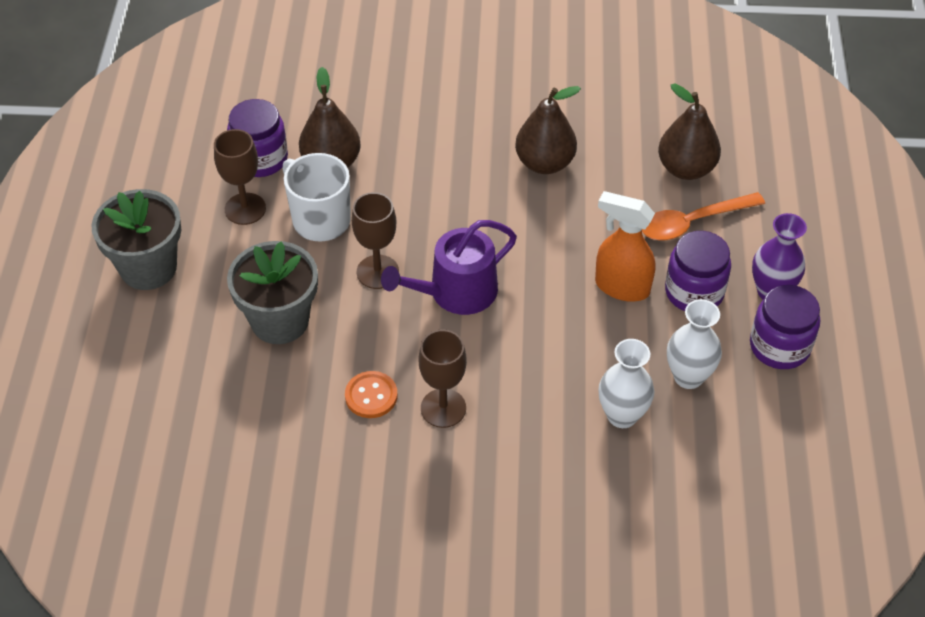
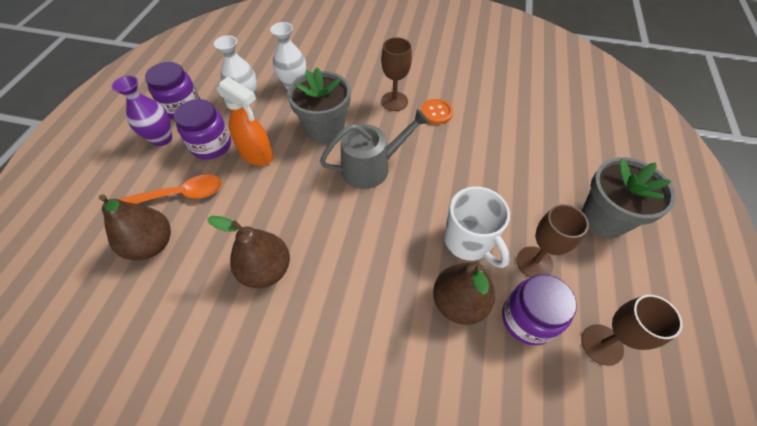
camera: 170 degrees left, 5 degrees up
(280, 321) = (496, 164): grey flower pot -> grey flower pot (325, 129)
(377, 272) = (425, 190): brown goblet -> brown goblet (602, 344)
(455, 292) = (371, 167): purple watering can -> grey watering can

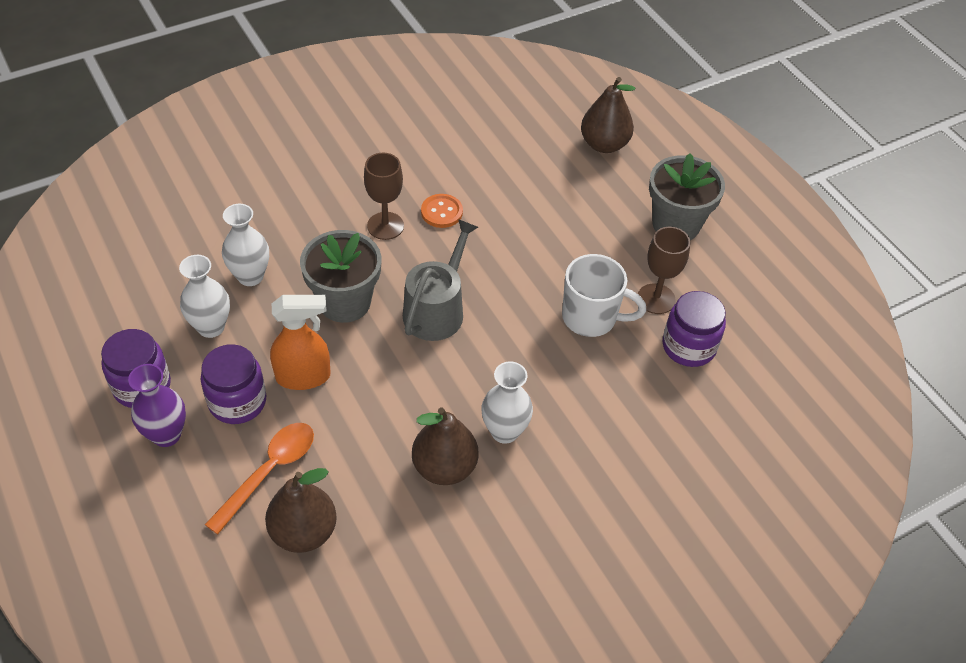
camera: 45 degrees left, 5 degrees down
(327, 276) = (504, 431): none -> white vase
(458, 302) = (629, 372): brown pear -> brown pear (604, 144)
(602, 344) = (751, 327): brown goblet -> none

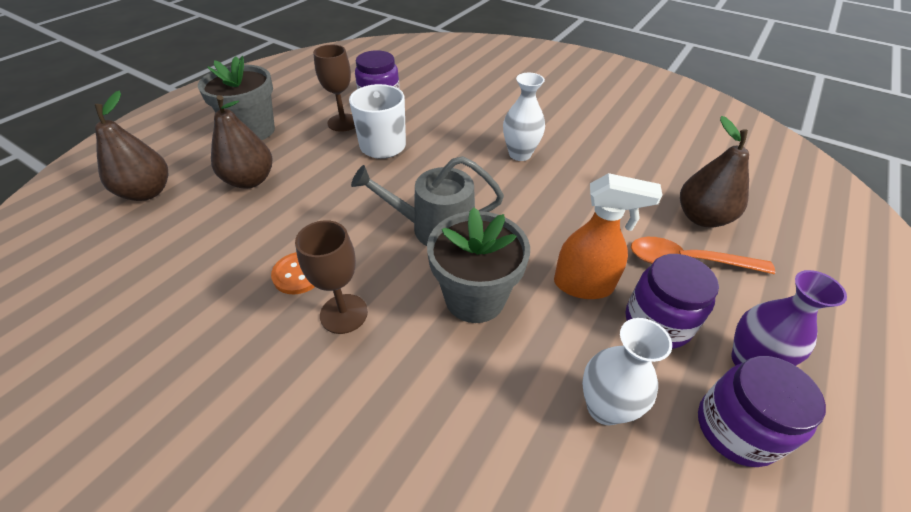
camera: 115 degrees left, 5 degrees down
(250, 276) = (504, 412): white vase -> none
(304, 377) = (583, 285): orange spray bottle -> orange spray bottle turned 135 degrees clockwise
(444, 467) = (576, 170): brown pear -> brown pear (250, 180)

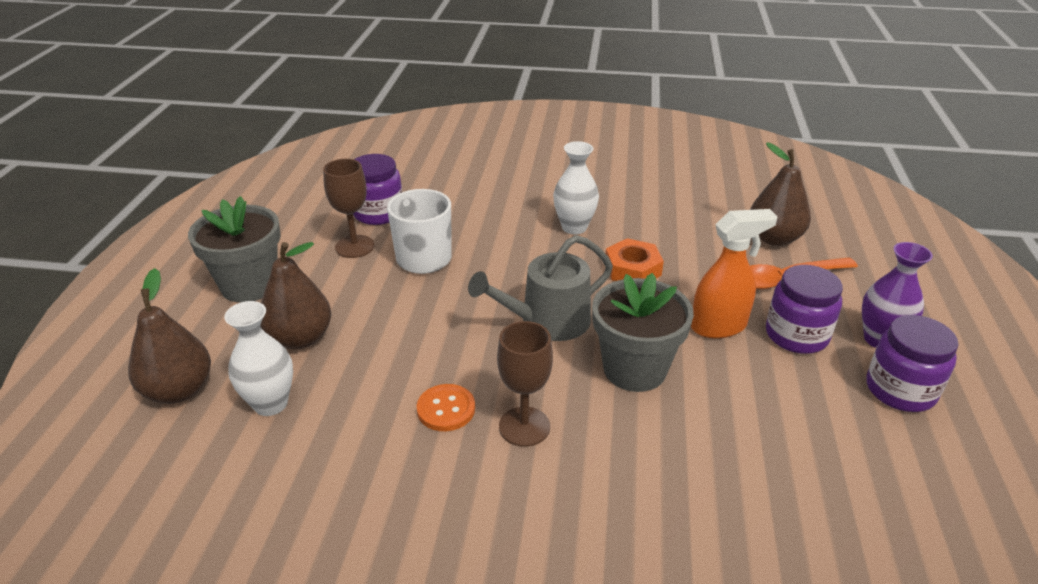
camera: 25 degrees left, 10 degrees down
(543, 205) = (632, 269): none -> orange nut
(605, 407) = (801, 413): white vase -> white vase (270, 404)

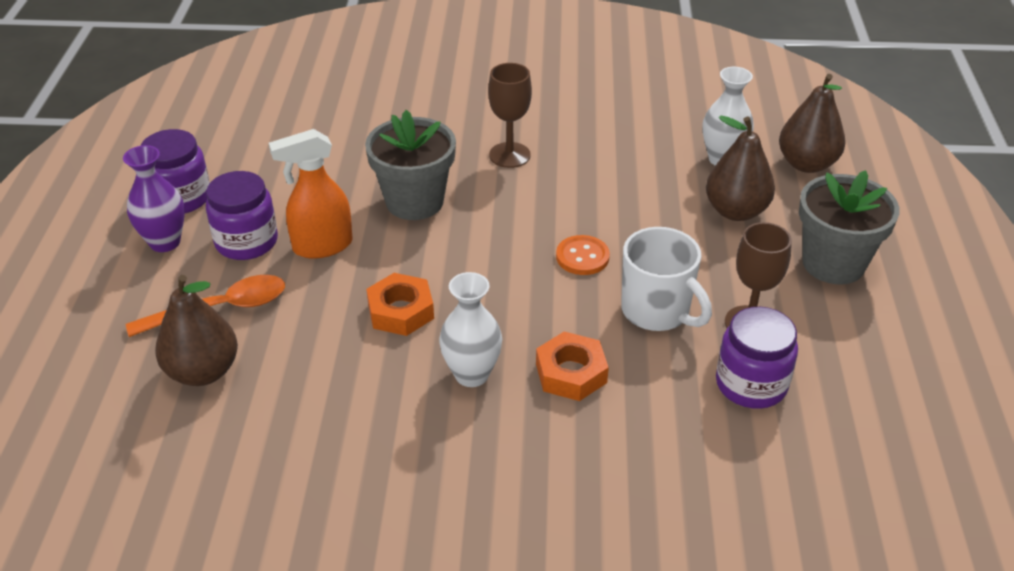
camera: 175 degrees right, 5 degrees up
(446, 409) = (576, 163): orange button -> orange button (582, 257)
(502, 224) = (571, 373): none -> orange nut
(547, 321) = (498, 241): grey watering can -> none

